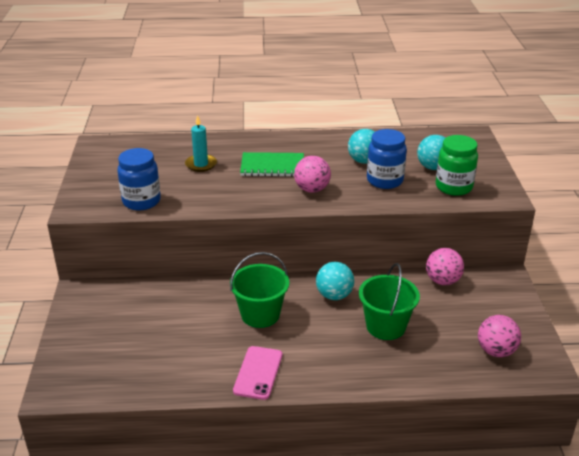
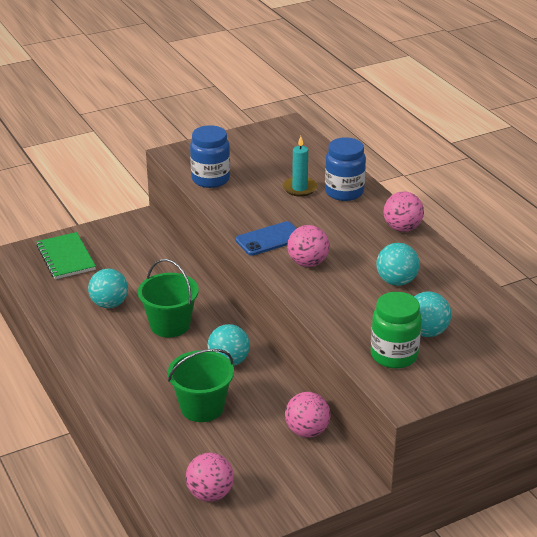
camera: 65 degrees right, 0 degrees up
(199, 344) = (109, 304): none -> turquoise ball
(258, 373) = (91, 347): pink phone -> none
(263, 197) = (269, 239): none -> blue phone
(272, 166) = (332, 228): green notebook -> green notebook (66, 257)
(297, 140) = (402, 228): none -> pink ball
(384, 180) = (366, 304): blue jar -> blue jar (344, 192)

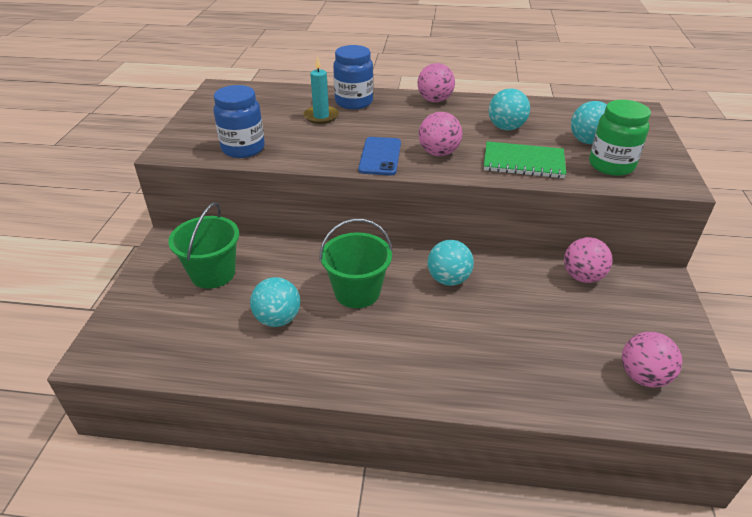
camera: 55 degrees left, 5 degrees up
(66, 257) = (157, 317): green notebook -> green notebook (523, 162)
(202, 407) = (504, 325): green bucket -> green bucket (213, 273)

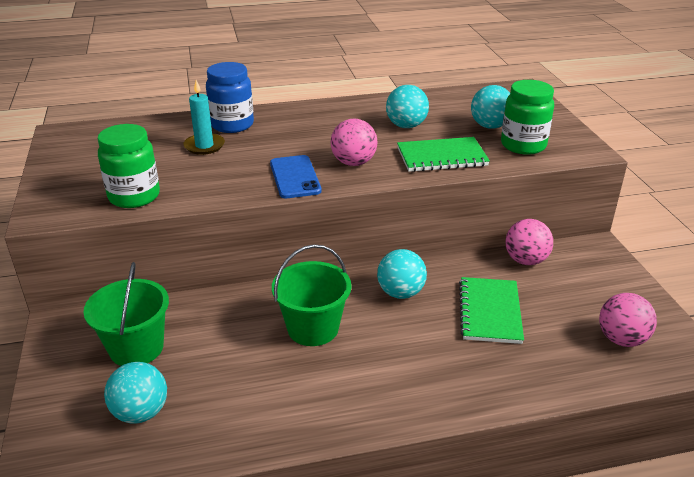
camera: 20 degrees left, 5 degrees down
(243, 149) = (134, 196): blue jar -> green jar
(278, 319) = (240, 378): turquoise ball -> turquoise ball (141, 412)
(434, 100) = (318, 109): pink ball -> none
(522, 317) = (490, 312): none -> green notebook

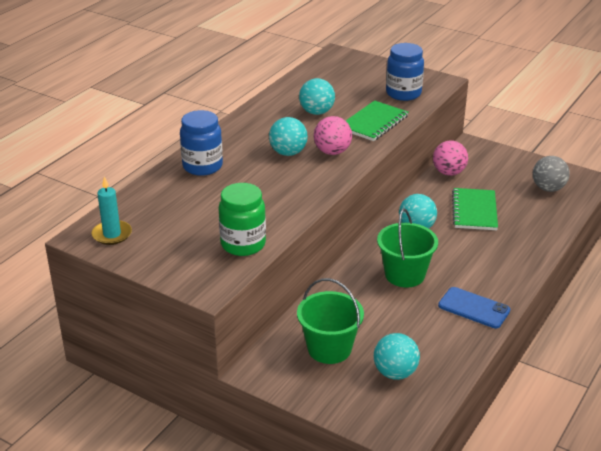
camera: 45 degrees left, 0 degrees up
(204, 146) = (215, 190): turquoise candle -> turquoise candle (112, 234)
(295, 177) = (316, 179): blue phone -> blue phone (474, 308)
(490, 126) = (364, 89): turquoise ball -> turquoise ball (288, 153)
(490, 312) = (474, 211): green notebook -> green notebook turned 45 degrees clockwise
(523, 145) = (403, 93): green jar -> blue jar
(621, 339) = (548, 188): pink ball -> grey ball

